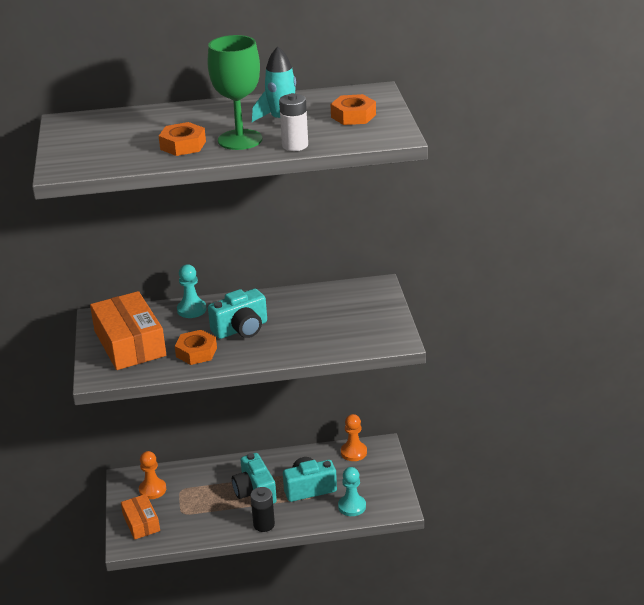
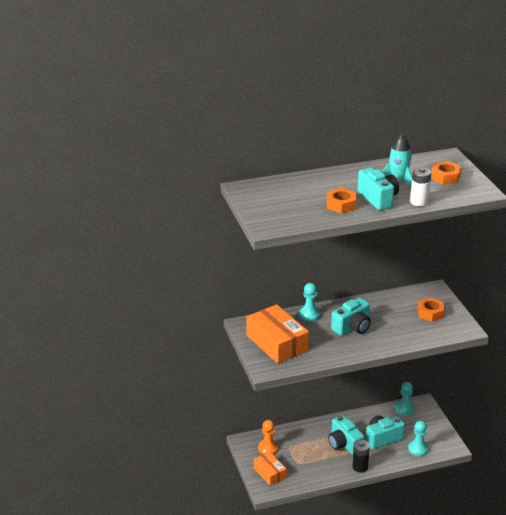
camera: 10 degrees left, 0 degrees up
(196, 352) = (328, 347): orange nut -> orange nut (430, 313)
(240, 140) = (378, 199): green goblet -> turquoise camera
(353, 452) = (404, 409): orange pawn -> turquoise pawn

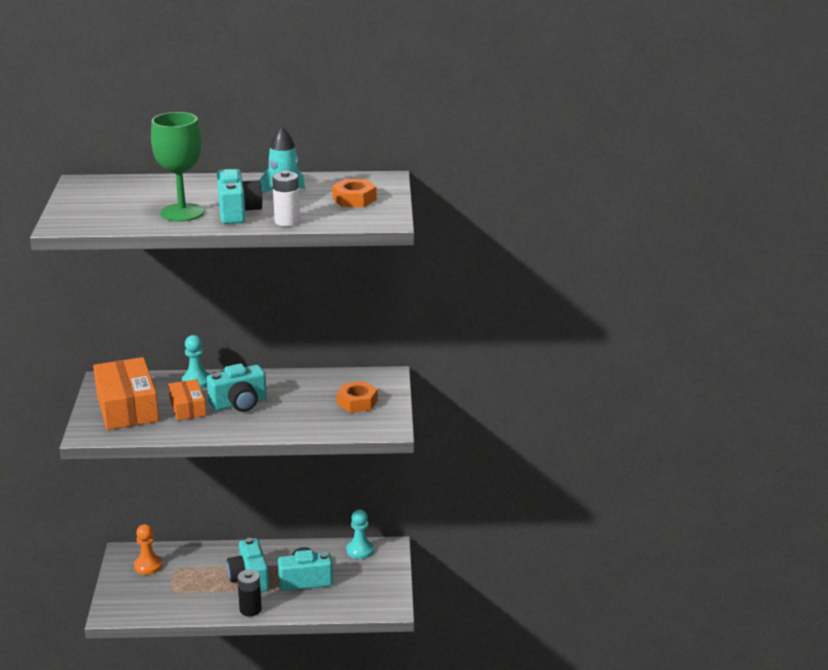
camera: 15 degrees right, 5 degrees down
(270, 473) = (129, 595): orange box -> orange box (187, 407)
(341, 205) = (182, 213): orange nut -> green goblet
(418, 449) = (344, 601): turquoise pawn -> none

